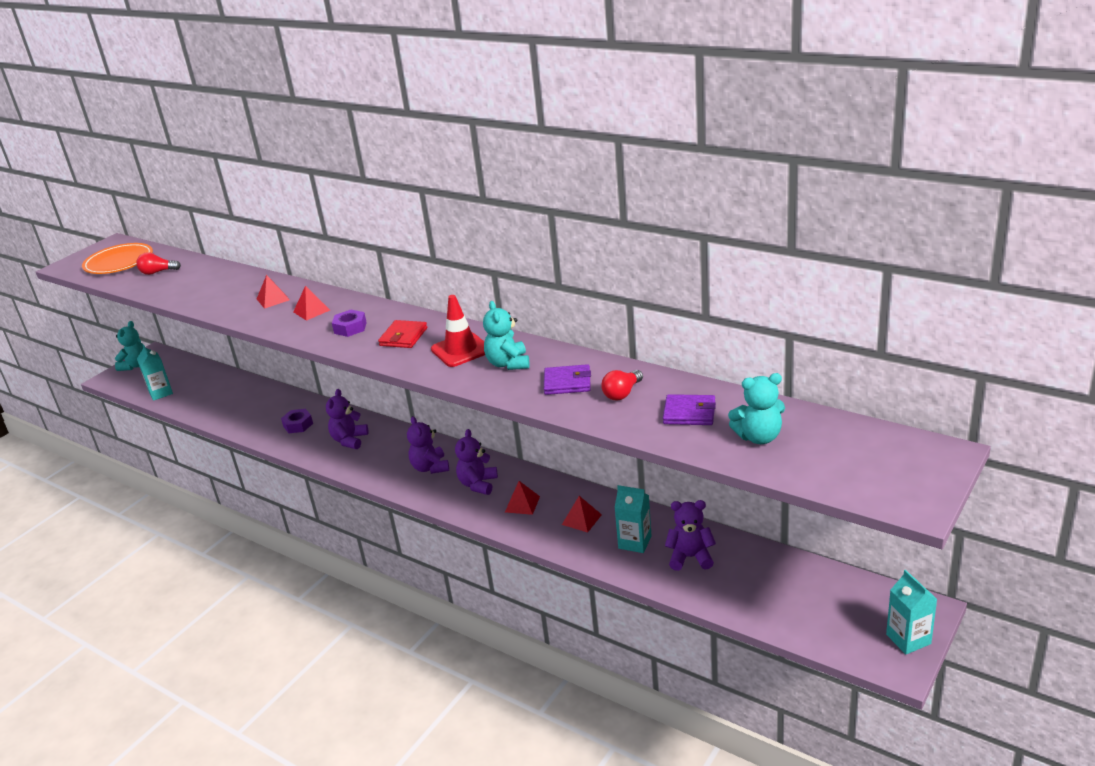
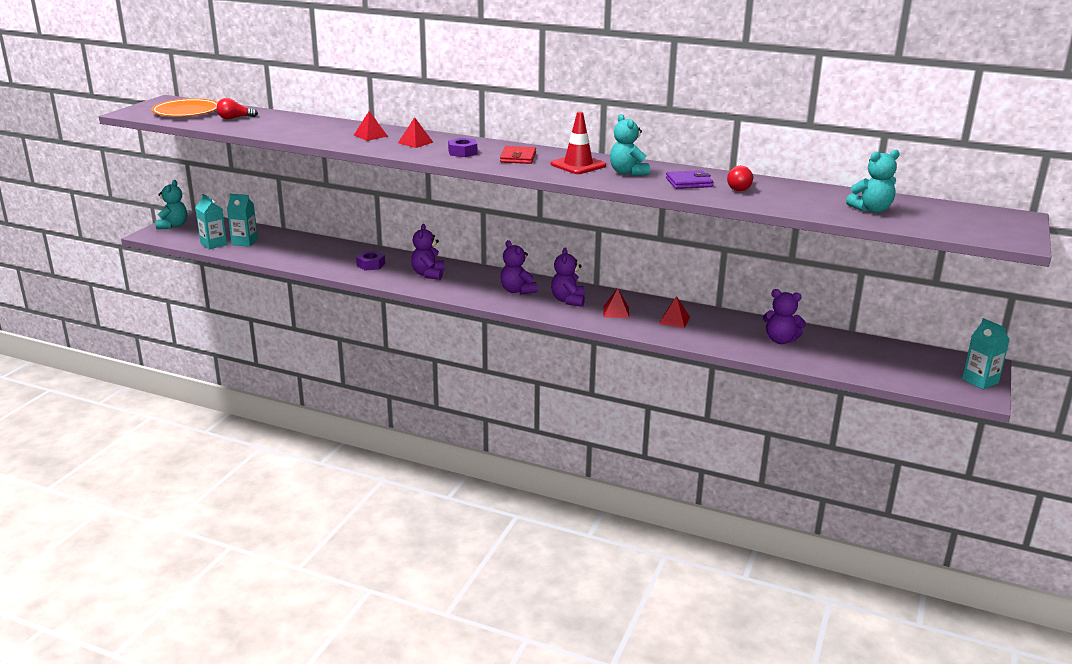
camera: 15 degrees left, 5 degrees down
(635, 542) = (728, 332): turquoise carton -> turquoise carton (244, 242)
(689, 413) = (805, 198): purple wallet -> none
(690, 557) = (780, 340): purple teddy bear -> purple teddy bear turned 150 degrees counterclockwise

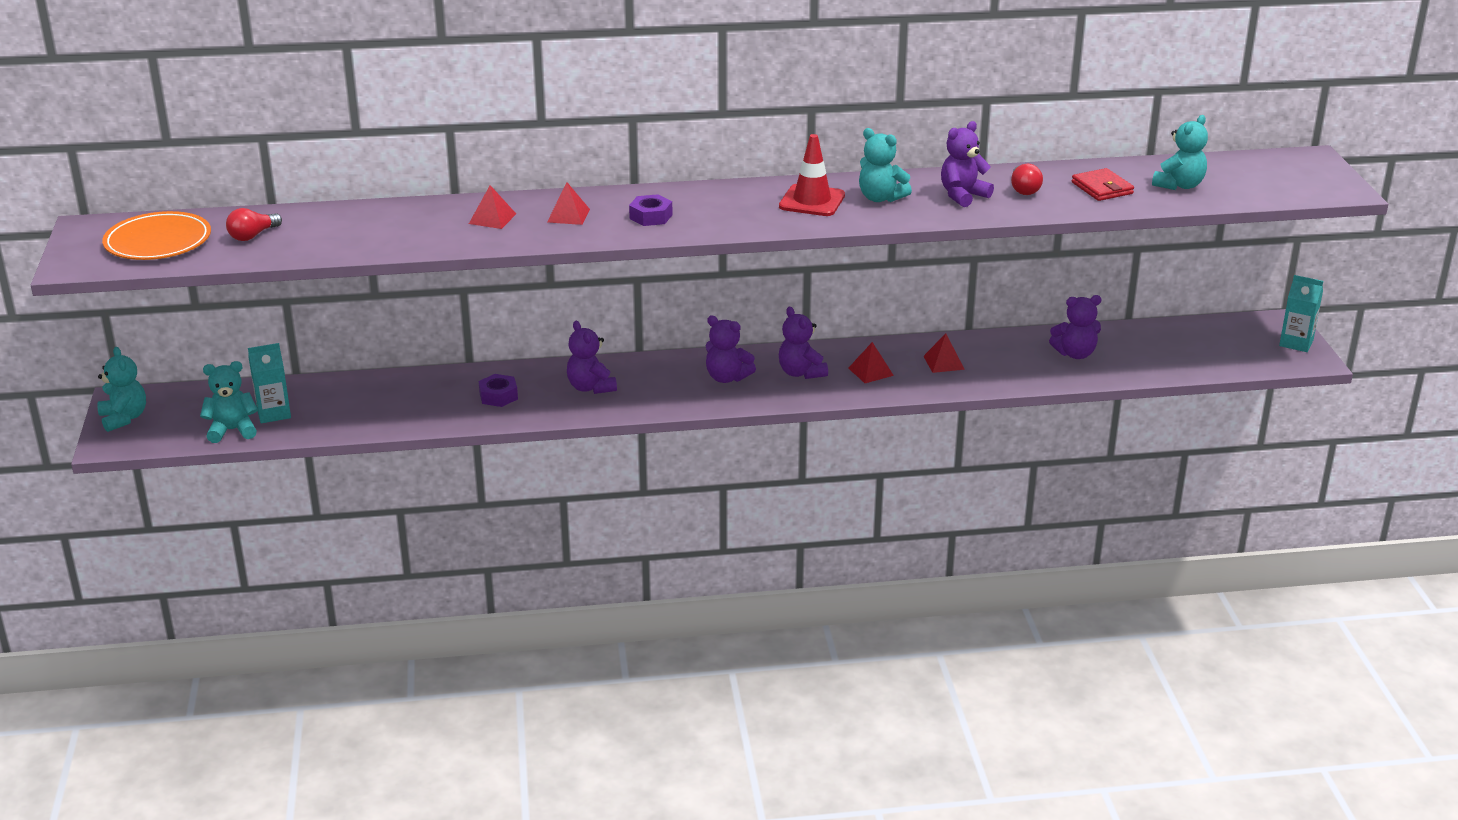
camera: 30 degrees left, 5 degrees up
(213, 244) = (232, 430): turquoise carton -> turquoise teddy bear
(518, 158) = (728, 207): red wallet -> red wallet (1102, 188)
(689, 182) = (963, 196): purple wallet -> purple teddy bear

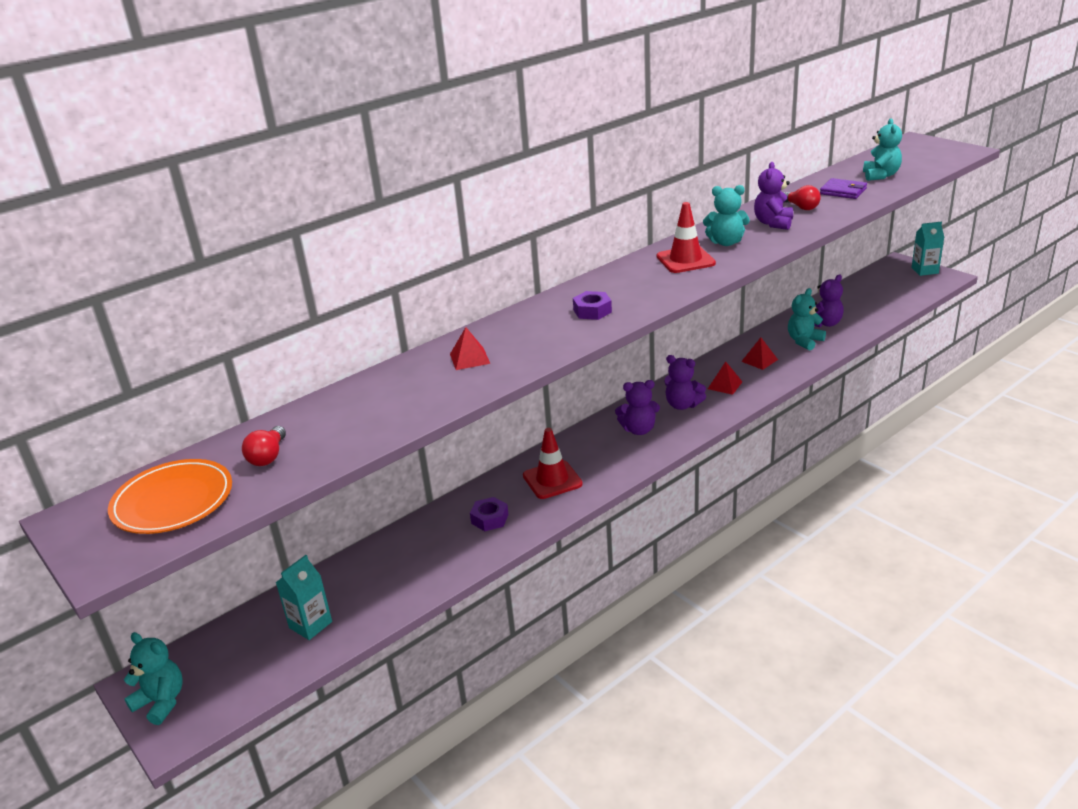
camera: 30 degrees left, 0 degrees up
(232, 430) = (289, 660): turquoise teddy bear -> turquoise teddy bear (804, 341)
(568, 215) = (527, 333): red pyramid -> none
(591, 387) = (552, 480): purple teddy bear -> red traffic cone
(1102, 188) = (843, 191): red wallet -> purple wallet

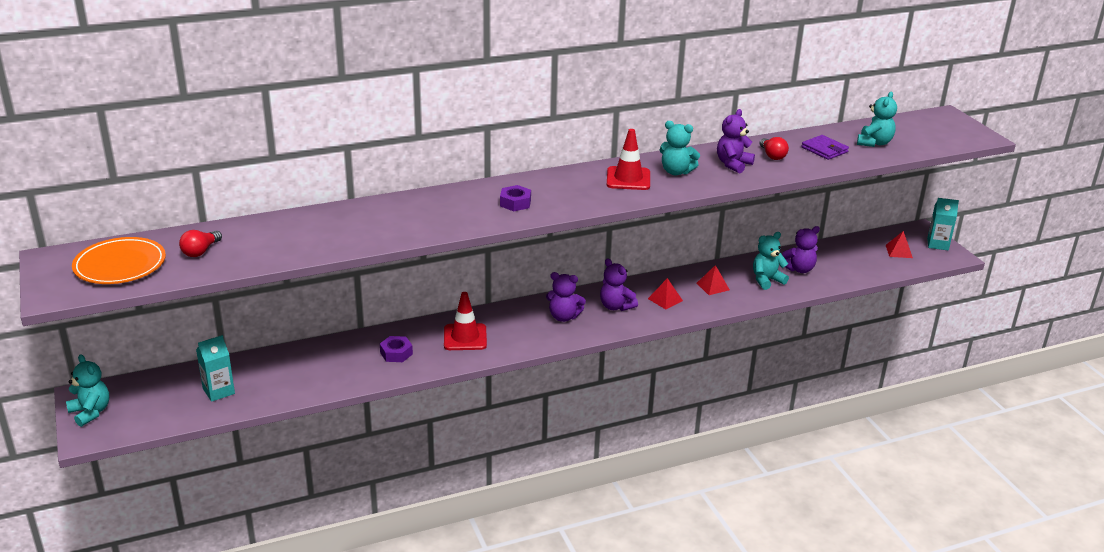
camera: 15 degrees right, 0 degrees up
(470, 358) = (392, 217): red pyramid -> red pyramid (899, 251)

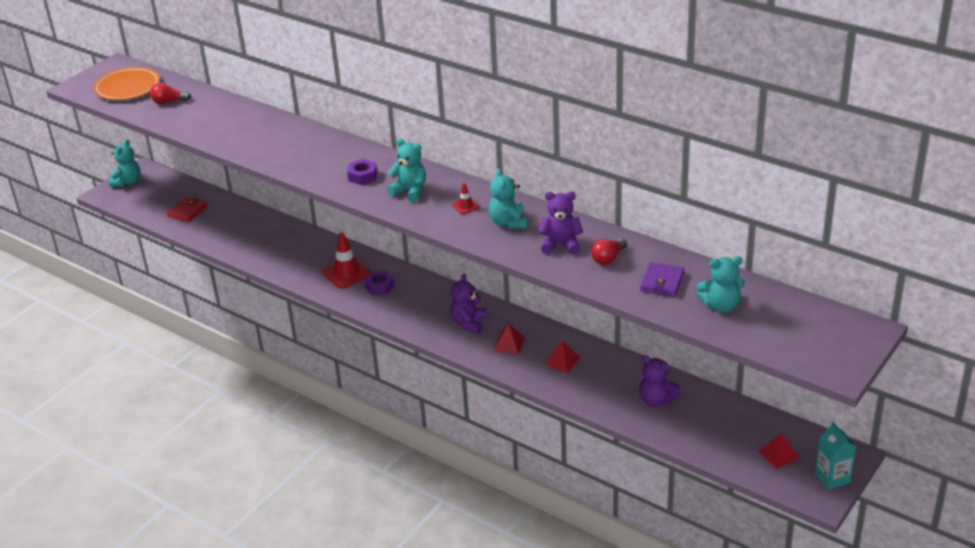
camera: 60 degrees right, 5 degrees up
(218, 391) = (187, 211): turquoise carton -> red wallet
(396, 353) = (296, 254): purple nut -> purple nut (379, 287)
(563, 317) = (424, 304): purple teddy bear -> none
(628, 179) = (465, 206): red traffic cone -> red traffic cone, size x0.50
(766, 280) = (611, 388): turquoise teddy bear -> turquoise teddy bear (410, 191)

